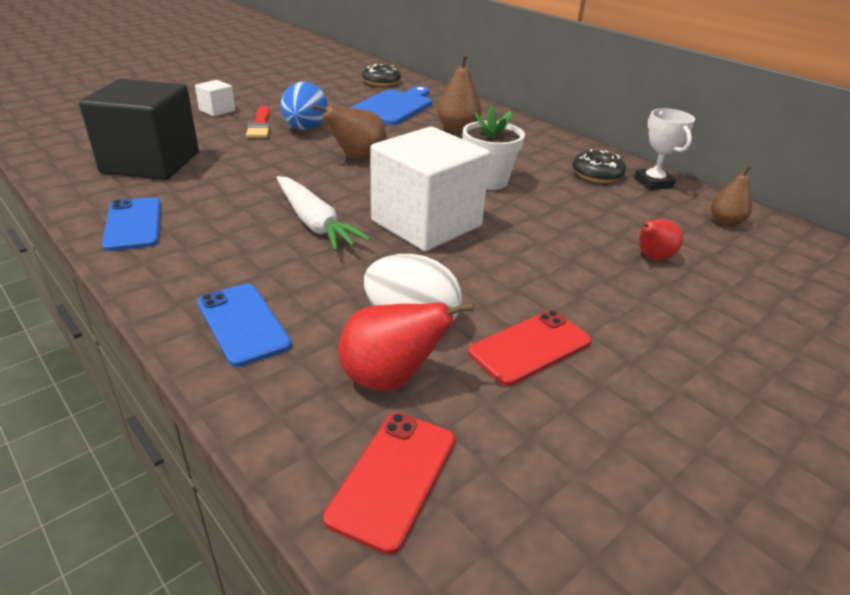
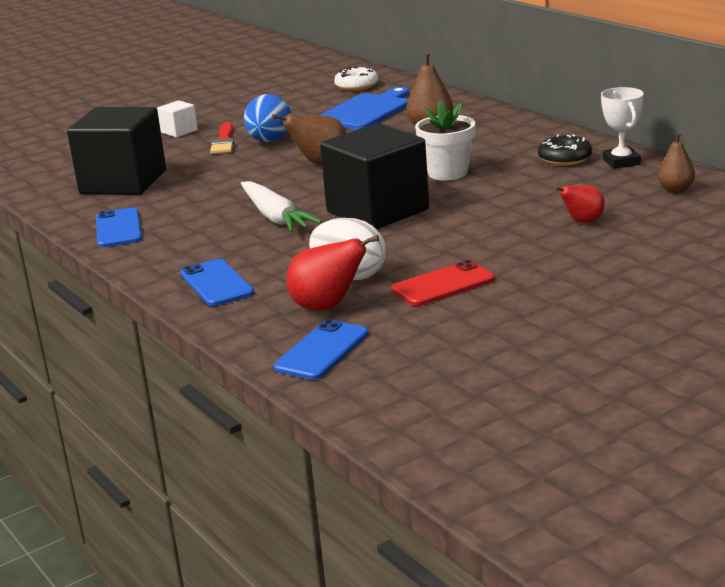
camera: 10 degrees right, 10 degrees down
(381, 82) = (356, 86): black donut -> white donut
(393, 478) = (322, 351): red phone -> blue phone
(426, 223) = (377, 211): white cube -> black cube

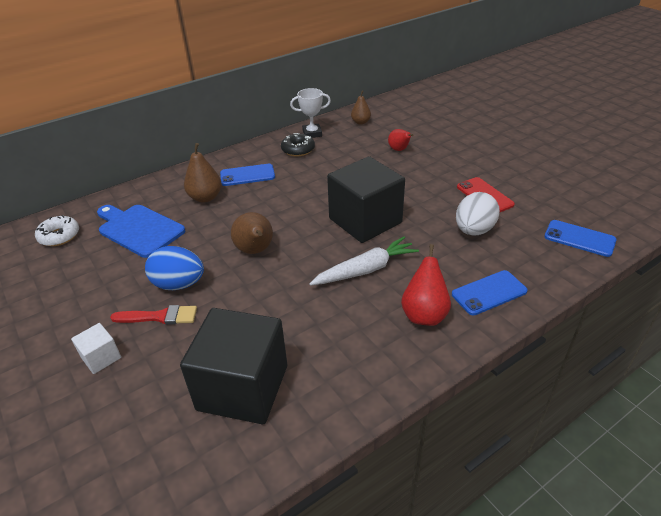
camera: 90 degrees left, 15 degrees up
(118, 228) = (370, 372): blue phone -> blue phone (247, 175)
(327, 306) = (519, 238): red pear -> red pear (424, 314)
(447, 173) = (304, 192): white flower pot -> none

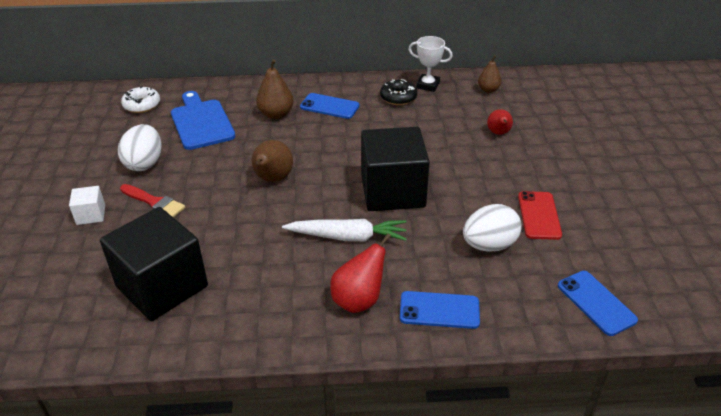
camera: 30 degrees right, 0 degrees up
(114, 286) = (144, 163): none -> white egg
(179, 284) = (190, 182): blue egg -> none

